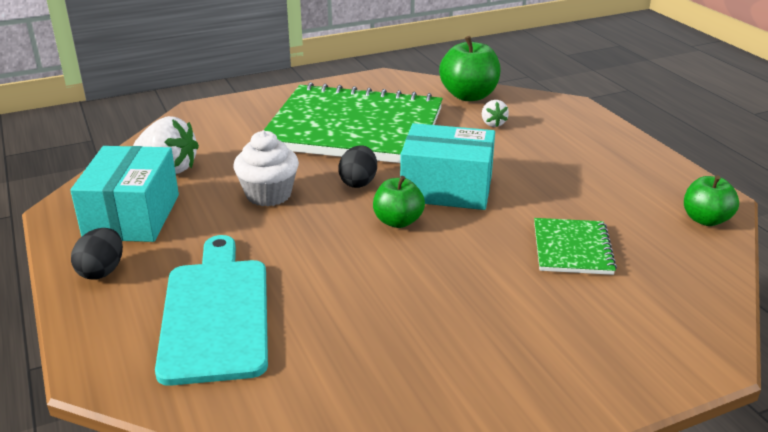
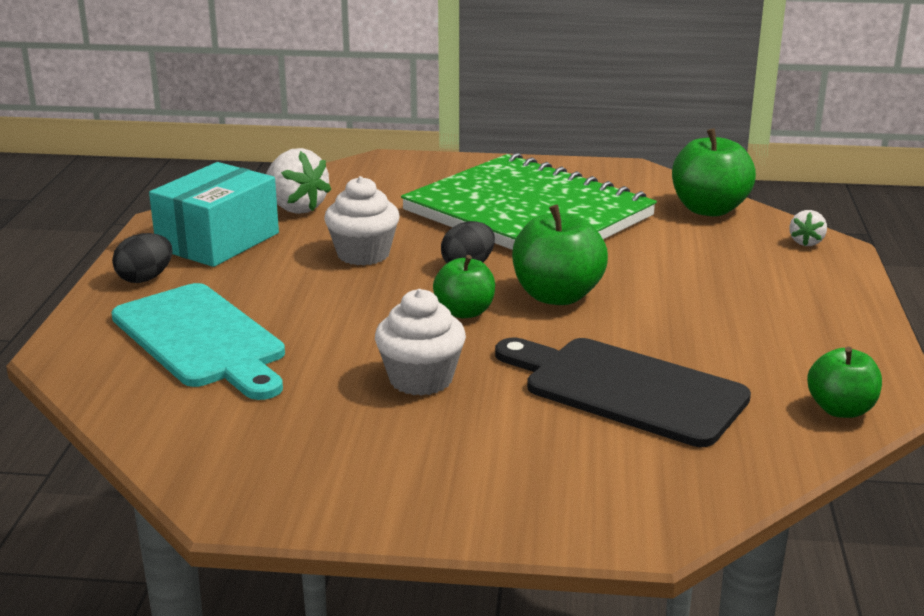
camera: 30 degrees right, 5 degrees down
(216, 313) = (201, 339): turquoise cutting board -> turquoise cutting board turned 120 degrees clockwise
(429, 289) = (421, 379): none -> white cupcake
(446, 189) = (557, 296): turquoise box -> green apple
(493, 124) = (700, 245): white strawberry -> white strawberry (806, 242)
(572, 248) = (626, 389): green notebook -> black cutting board

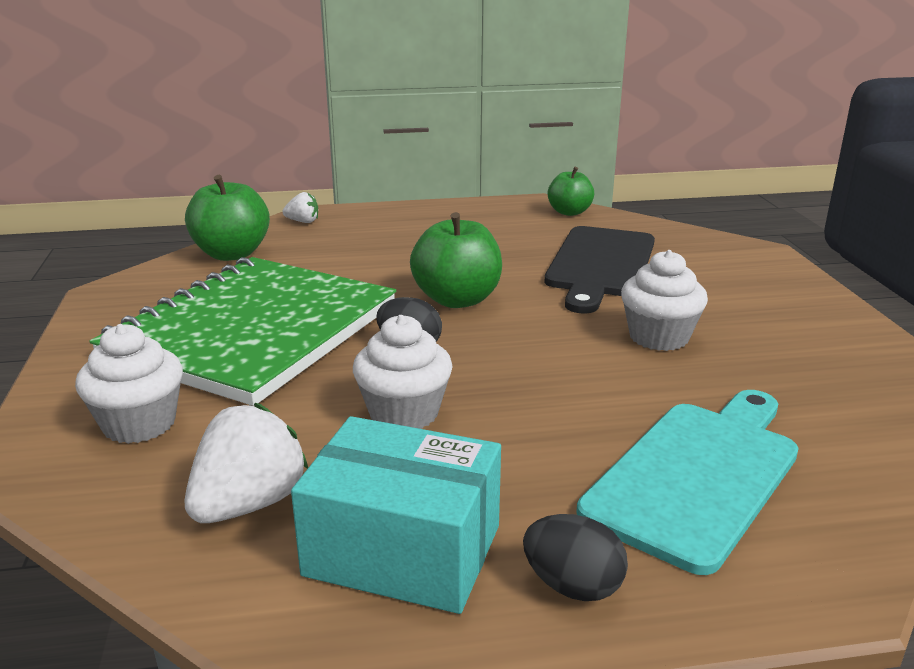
camera: 105 degrees left, 0 degrees up
(407, 182) = (139, 424): none -> white cupcake
(464, 312) = (517, 335): green apple -> none

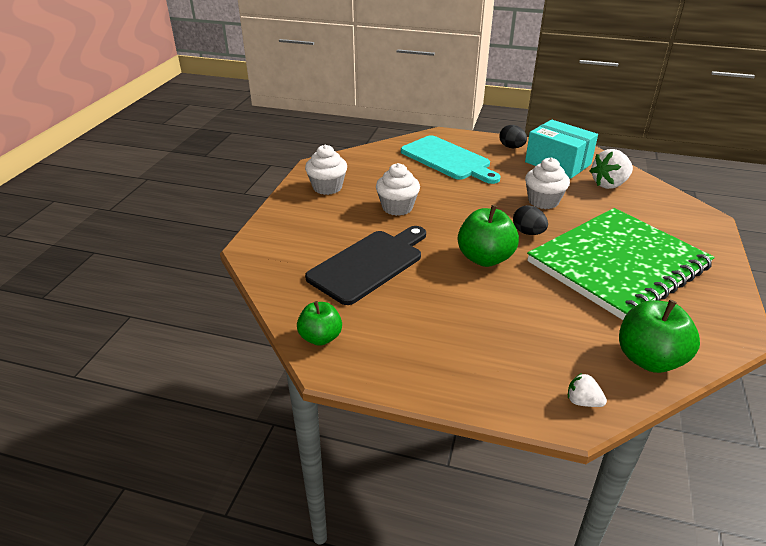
camera: 155 degrees left, 10 degrees up
(139, 424) = (665, 223): white cupcake -> white cupcake (327, 187)
(697, 475) = (448, 159): turquoise cutting board -> turquoise cutting board turned 105 degrees counterclockwise

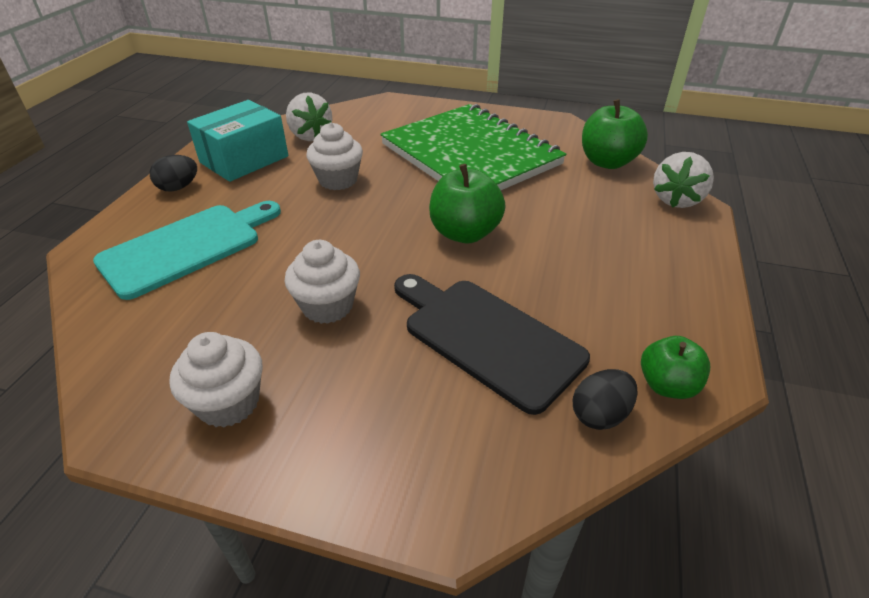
camera: 90 degrees left, 5 degrees up
(528, 232) = (408, 198): black egg -> black egg (600, 414)
(582, 401) = (676, 200): white strawberry -> white strawberry, size x1.88

